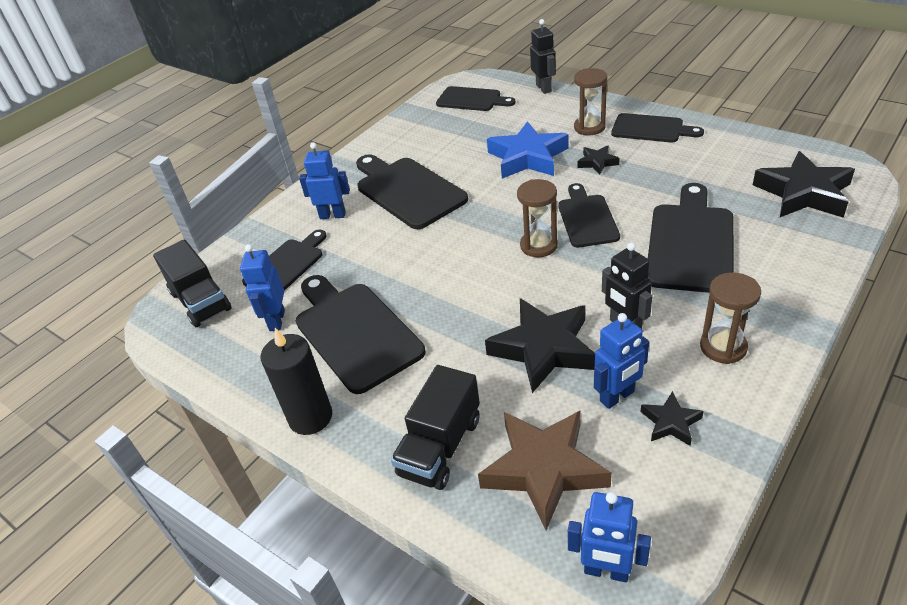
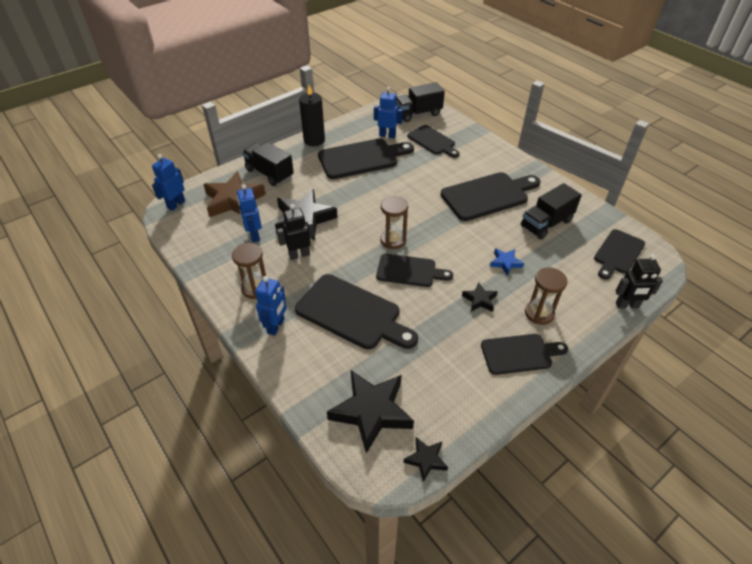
camera: 100 degrees right, 5 degrees up
(333, 215) = (474, 162): blue robot -> blue robot (276, 326)
(444, 143) = (546, 224): none -> black truck
(527, 157) = (505, 263): blue star -> blue star, size x0.49
(651, 129) = (519, 354): black cutting board -> black cutting board turned 135 degrees counterclockwise
(670, 422) = (225, 248): black star -> black star (426, 460)

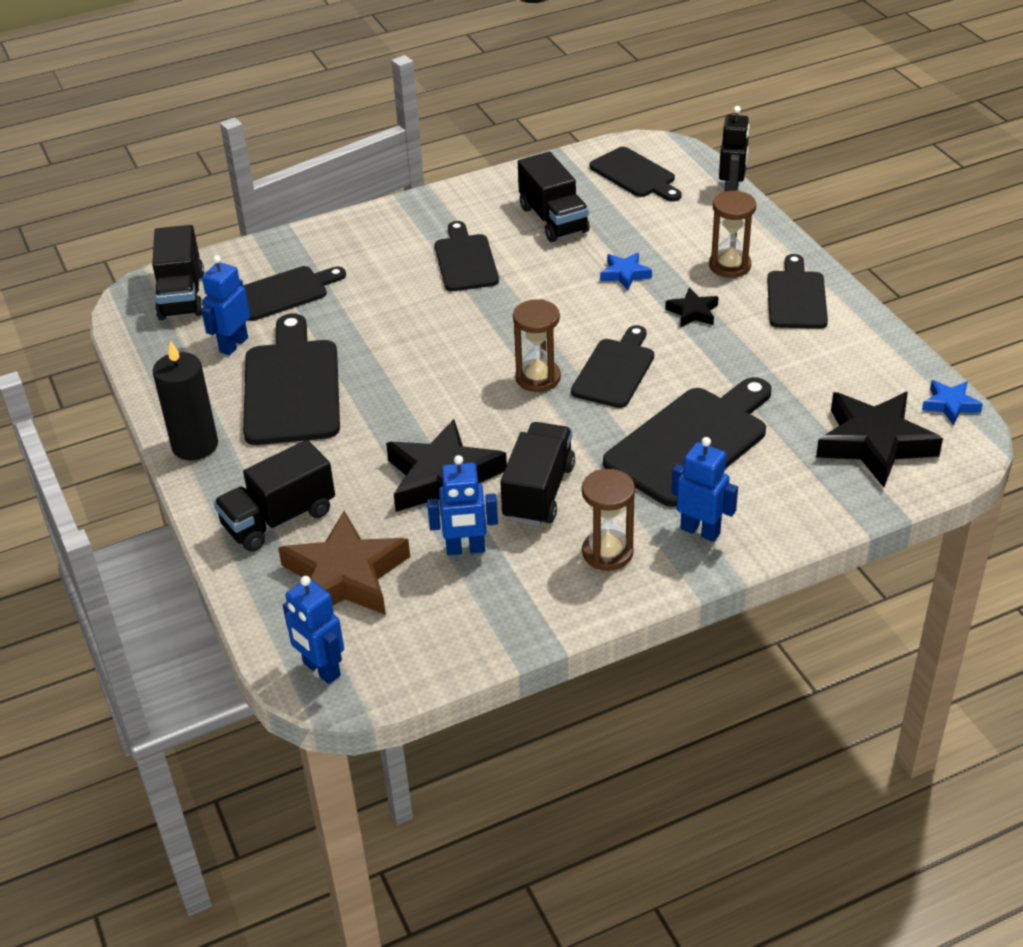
camera: 75 degrees left, 5 degrees down
(299, 255) = (538, 492): black robot -> black truck
(426, 460) = (950, 405): black star -> blue star
(488, 195) = (465, 260): black cutting board -> black cutting board, size x0.64

